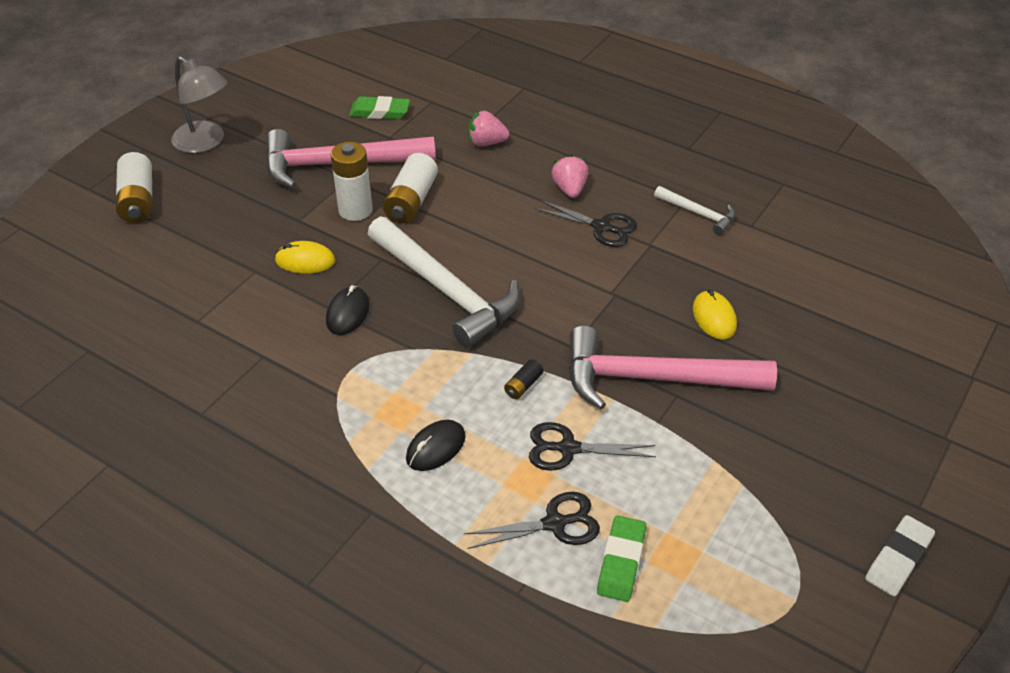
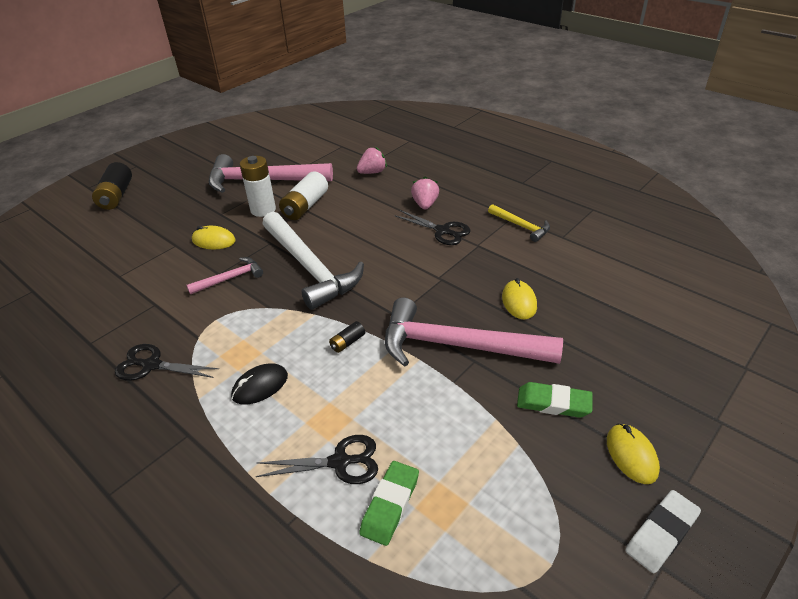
camera: 10 degrees right, 5 degrees down
(138, 200) = (116, 196): white battery -> black battery
(205, 142) = (178, 163): grey lamp -> none
(348, 313) = (230, 278): black mouse -> pink hammer
(380, 112) = (303, 151): green eraser -> green eraser (553, 403)
(486, 142) = (372, 172): pink strawberry -> pink strawberry turned 135 degrees clockwise
(567, 448) = (369, 397): black scissors -> black scissors (151, 365)
(698, 214) = (521, 226): white hammer -> yellow hammer
(861, 484) = (631, 455): none -> yellow mouse

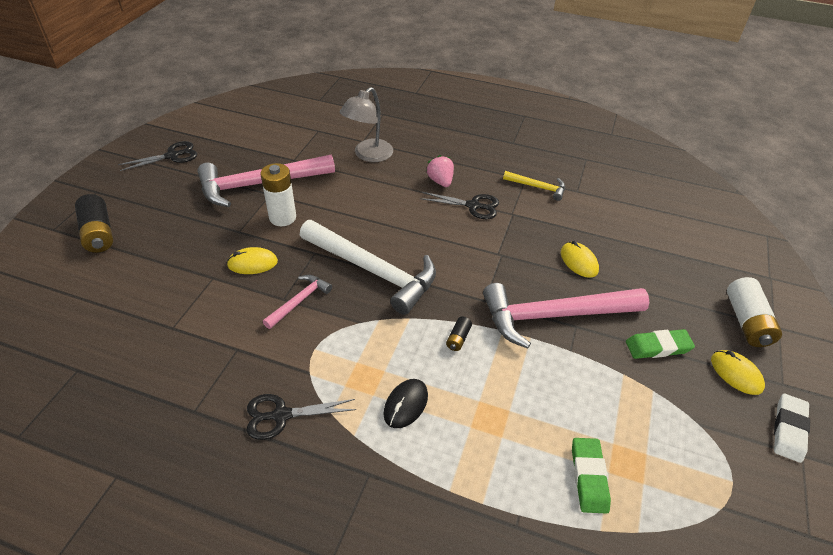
camera: 25 degrees left, 5 degrees up
(305, 206) = (324, 205): white battery -> white battery (747, 322)
(340, 462) = (525, 453): black scissors -> black scissors (173, 156)
(372, 172) = (368, 155): pink strawberry -> grey lamp

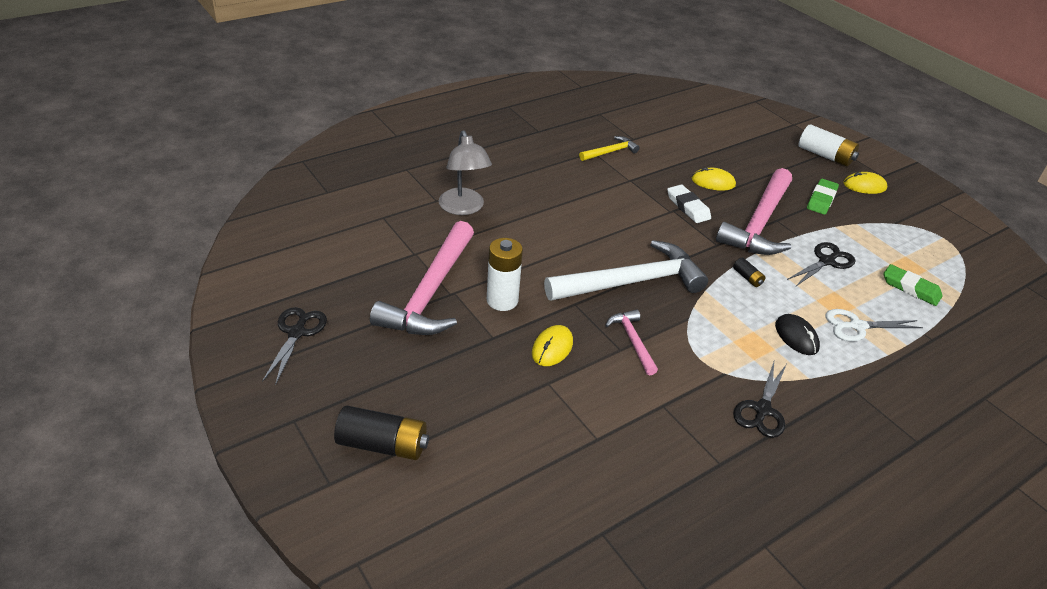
camera: 55 degrees left, 5 degrees down
(440, 181) = (549, 191): pink strawberry -> none
(469, 448) = (856, 326): none -> white scissors
(473, 206) = (600, 192): black scissors -> black scissors (827, 261)
(789, 430) = (918, 195): white eraser -> white eraser (688, 207)

